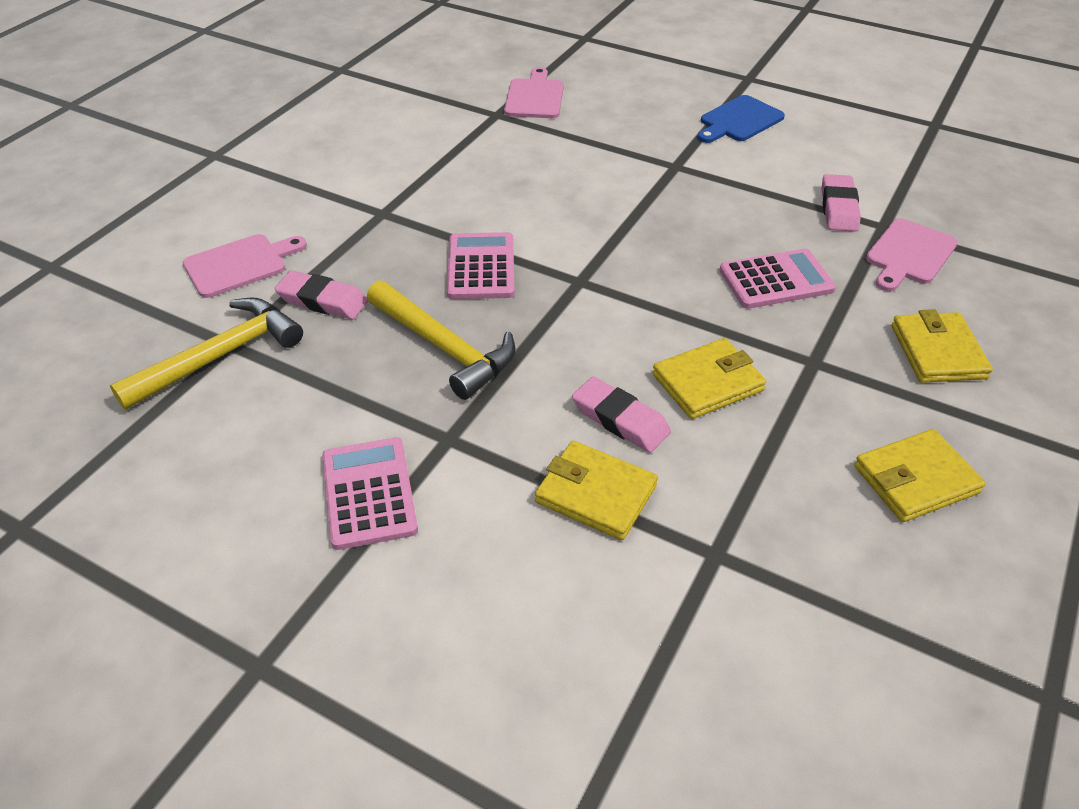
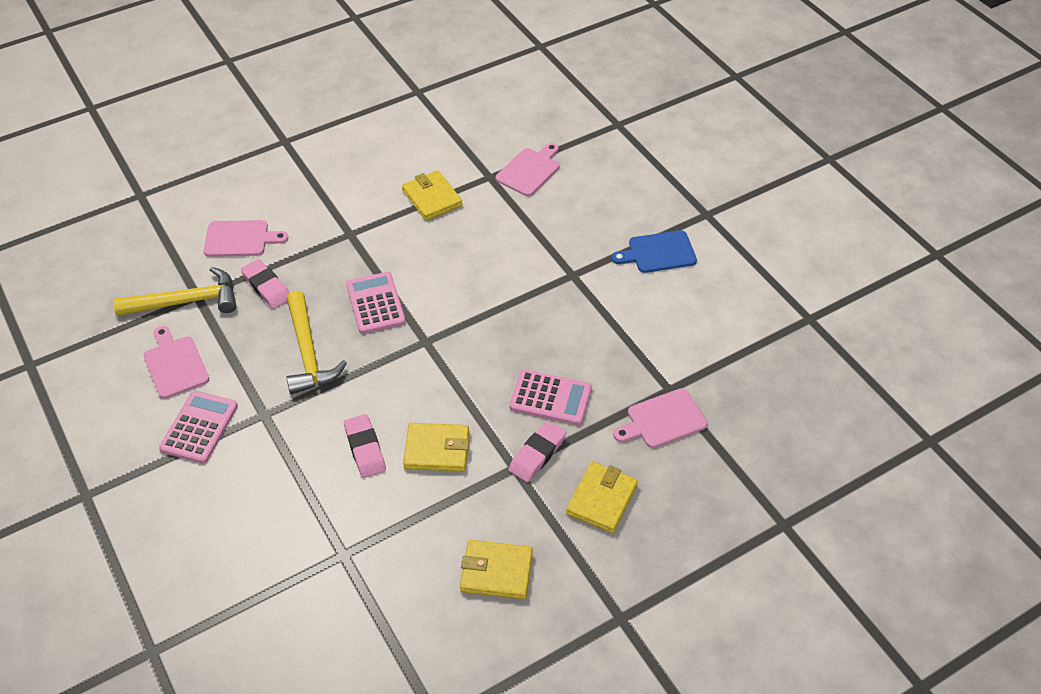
camera: 30 degrees right, 5 degrees up
(265, 433) = (175, 364): none -> pink cutting board
(481, 267) = (375, 303): pink calculator -> pink calculator turned 45 degrees counterclockwise
(595, 494) = (312, 487): yellow wallet -> yellow wallet (432, 198)
(839, 208) = (653, 360): pink eraser -> pink eraser (537, 454)

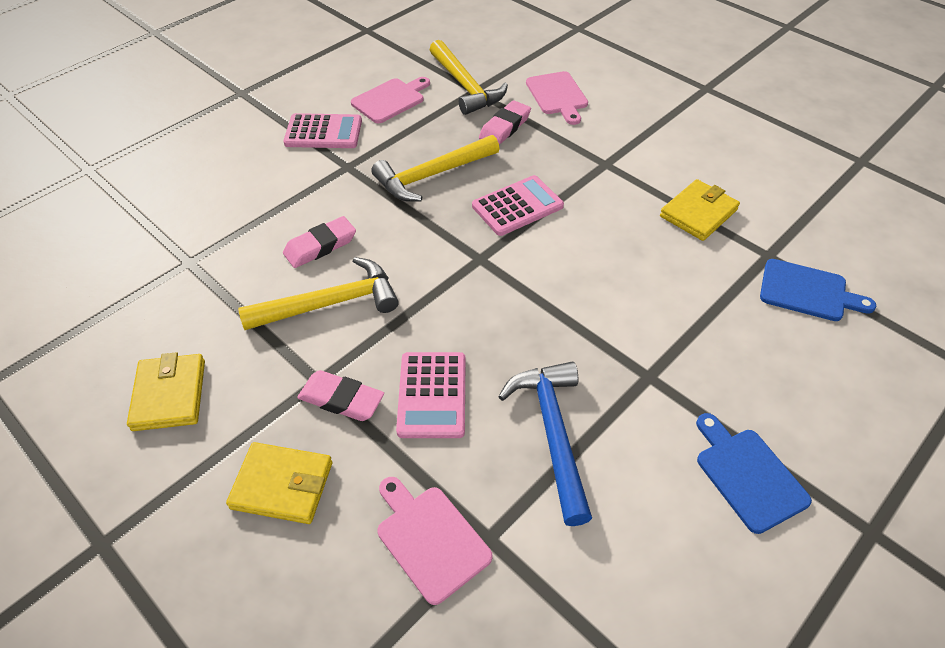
camera: 75 degrees right, 0 degrees up
(437, 450) = (330, 303): yellow wallet -> yellow hammer
(529, 170) = (807, 291): pink cutting board -> blue cutting board
(602, 337) = (553, 433): none -> blue hammer

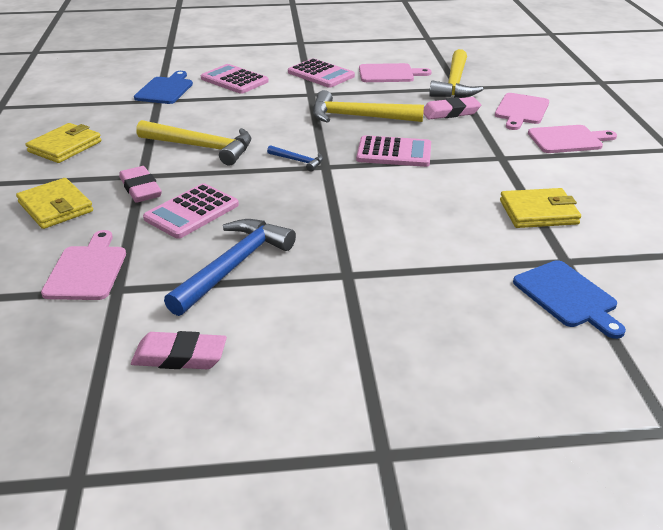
camera: 40 degrees right, 15 degrees down
(239, 186) = (234, 80): none -> pink calculator
(320, 246) = (237, 121): pink eraser -> pink eraser (180, 356)
(448, 266) = (298, 161): none -> blue hammer
(629, 114) = (568, 139): none -> pink cutting board
(747, 475) = (334, 362): blue cutting board -> blue cutting board (165, 89)

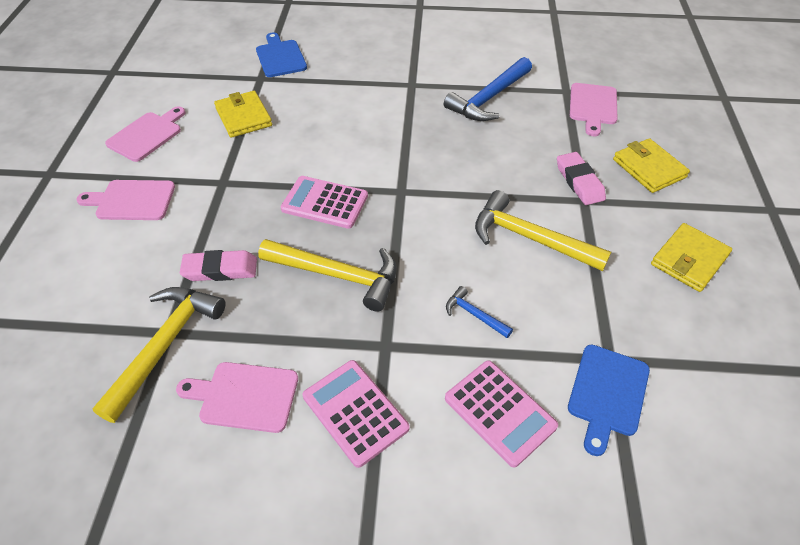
camera: 170 degrees left, 15 degrees up
(180, 356) = (517, 50): pink eraser -> none
(191, 212) = (526, 149): pink calculator -> none
(298, 161) = (426, 202): blue hammer -> blue hammer (474, 314)
(521, 110) = (132, 262): pink cutting board -> pink cutting board (147, 135)
(538, 212) = (243, 117): yellow wallet -> yellow wallet turned 60 degrees clockwise

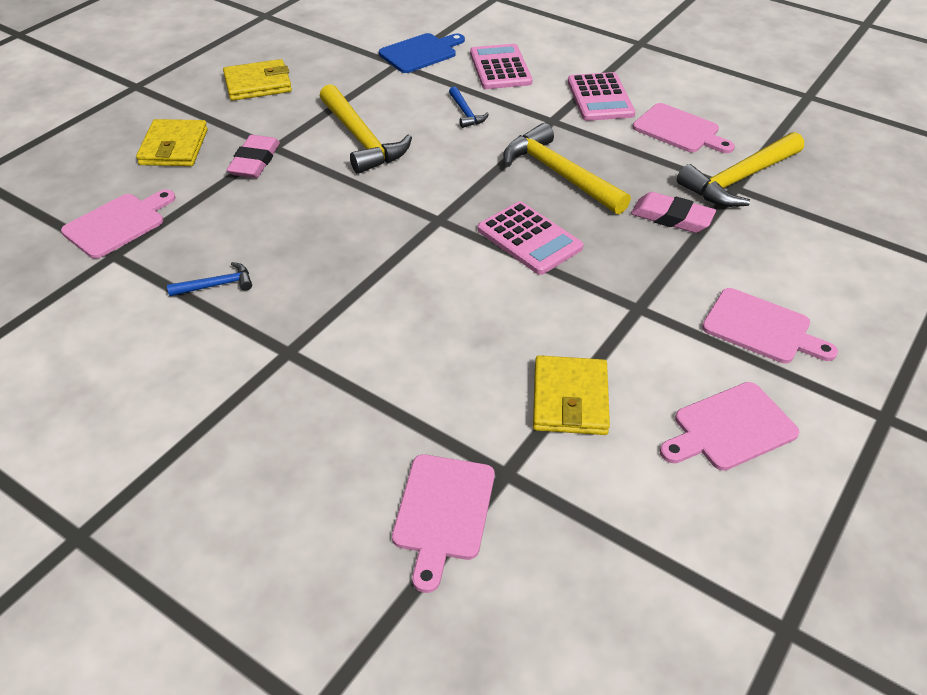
camera: 150 degrees left, 5 degrees down
(280, 57) = (443, 512): blue cutting board -> pink cutting board
(489, 98) = (216, 285): blue hammer -> blue hammer, size x0.48

